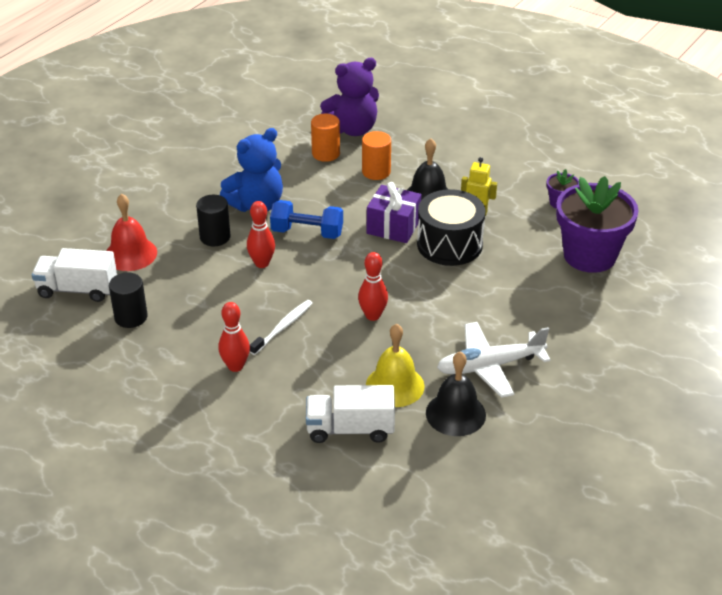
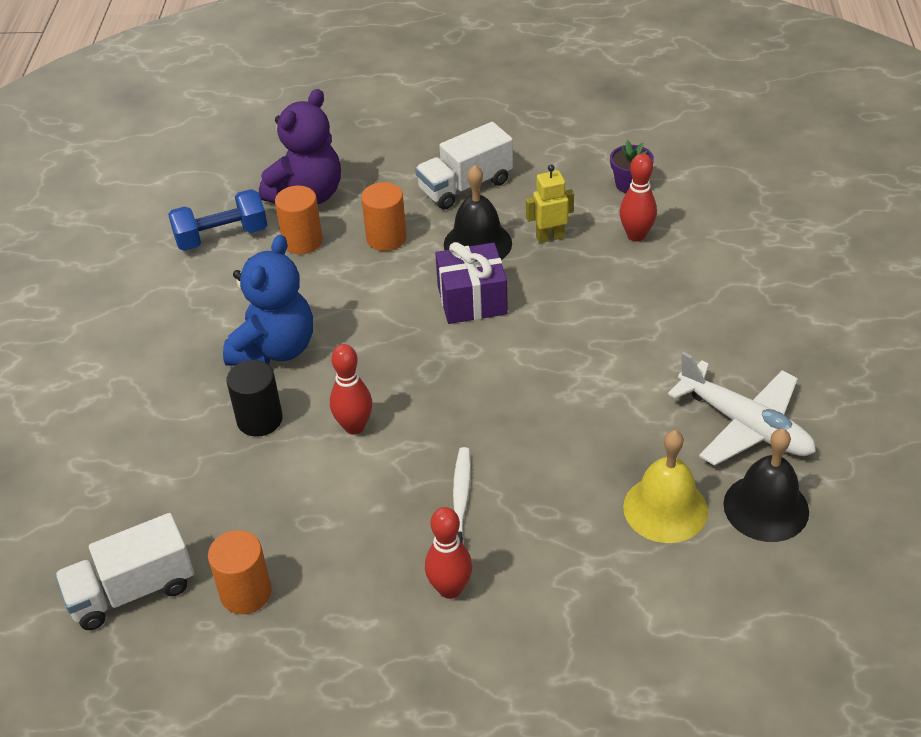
camera: 30 degrees left, 5 degrees up
(130, 254) = (164, 500): red bell -> none
(131, 317) = (246, 593): black cylinder -> orange cylinder
(307, 232) = (374, 357): blue dumbbell -> blue dumbbell (221, 236)
(350, 429) = (669, 597): white truck -> white truck (465, 186)
(373, 315) = (554, 429): red bowling pin -> red bowling pin (636, 235)
(449, 244) = (557, 292): black drum -> none
(489, 366) = (745, 425): white plane -> white plane turned 90 degrees counterclockwise
(589, 255) = (720, 234): purple flower pot -> none

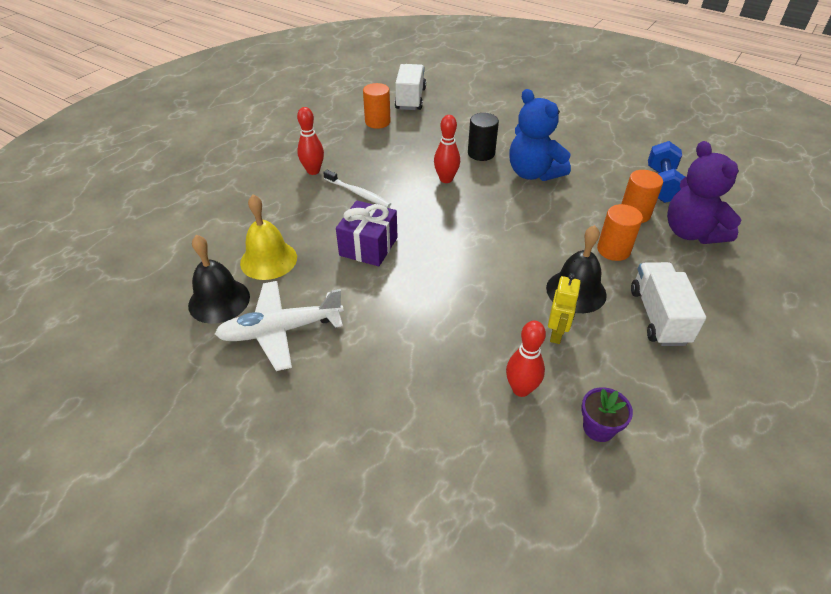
camera: 120 degrees right, 0 degrees up
(472, 300) = (514, 262): purple gift -> purple gift (368, 246)

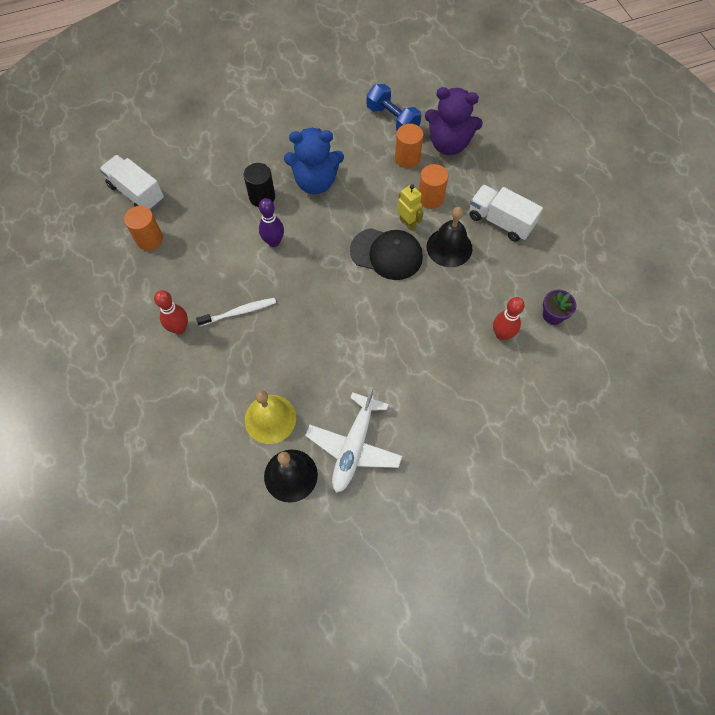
camera: 55 degrees left, 20 degrees up
(368, 246) = (309, 342): purple gift -> none
(446, 179) = (273, 242): red bowling pin -> purple bowling pin
(514, 250) = (386, 254): none -> black cap
(556, 334) = (475, 285): yellow robot -> yellow robot (407, 223)

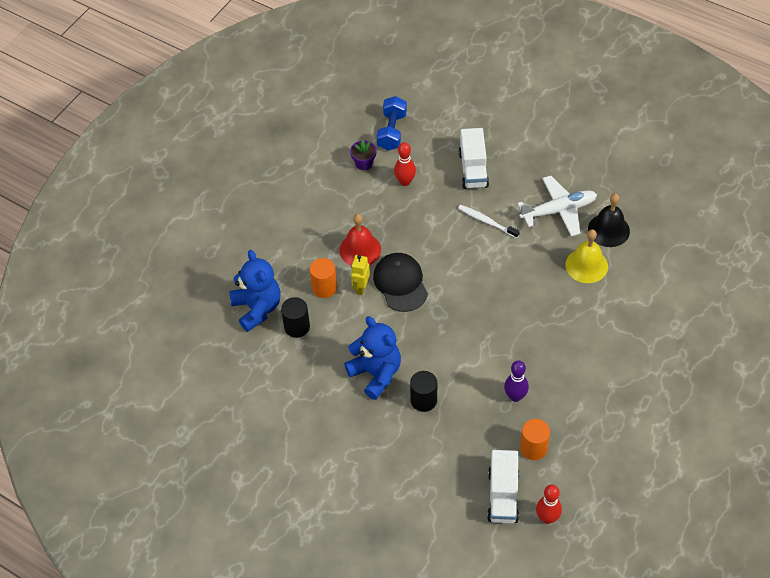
camera: 125 degrees left, 10 degrees down
(179, 328) = (580, 366): red bowling pin -> red bowling pin (547, 518)
(239, 312) = (533, 339): white toothbrush -> white toothbrush (487, 221)
(273, 242) = (456, 361): purple bowling pin -> purple bowling pin (515, 396)
(392, 119) = (262, 364): blue dumbbell -> blue dumbbell (392, 131)
(407, 158) = (297, 327): orange cylinder -> black cylinder
(448, 144) = (257, 308): purple teddy bear -> blue teddy bear
(449, 247) = (360, 250): black bell -> red bell
(500, 221) = (308, 233): white truck -> white truck (473, 169)

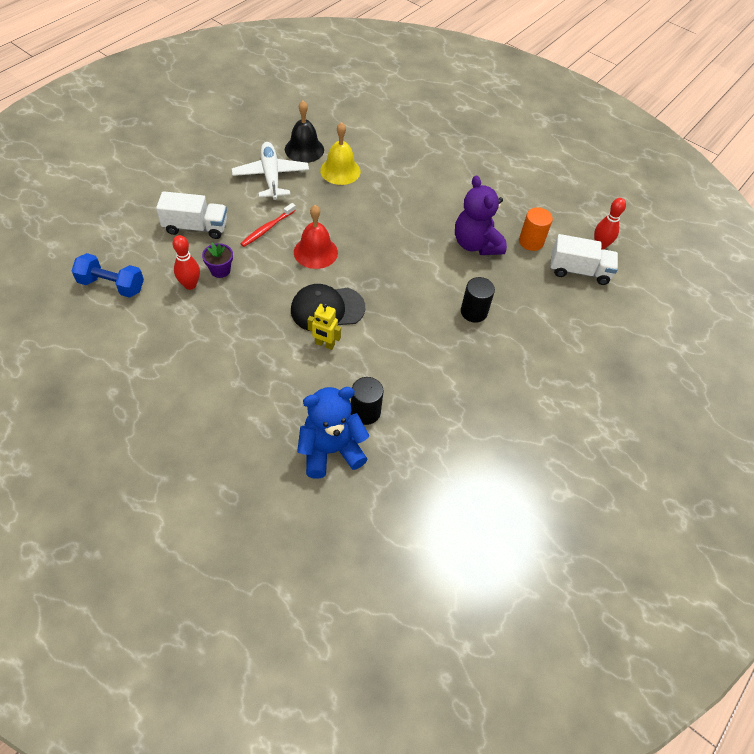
camera: 90 degrees left, 0 degrees up
(324, 287) = (316, 378): orange cylinder -> none
(360, 250) = (272, 338): red bell -> red bell (315, 252)
(364, 163) = (148, 317): purple flower pot -> purple flower pot (220, 270)
(376, 374) = (438, 346): blue teddy bear -> none
(487, 221) = (267, 228): white toothbrush -> red toothbrush
(515, 396) = (476, 244): purple bowling pin -> purple teddy bear

